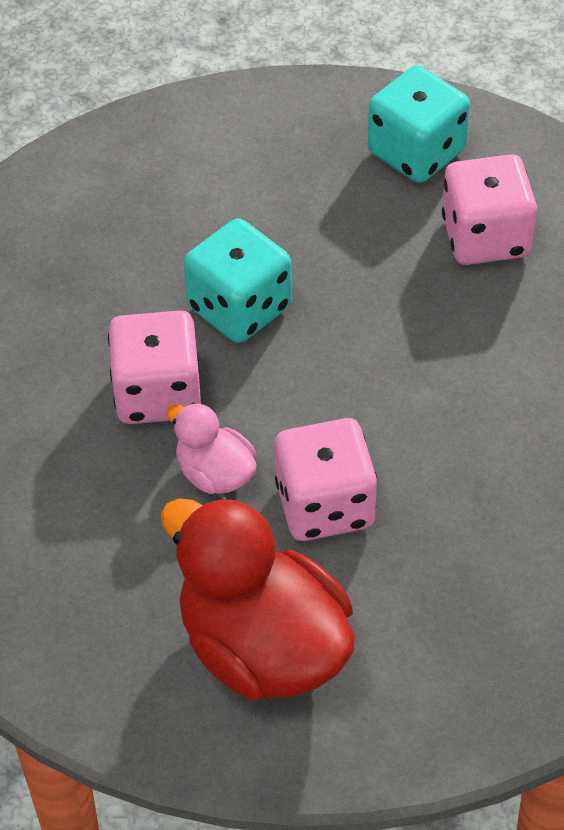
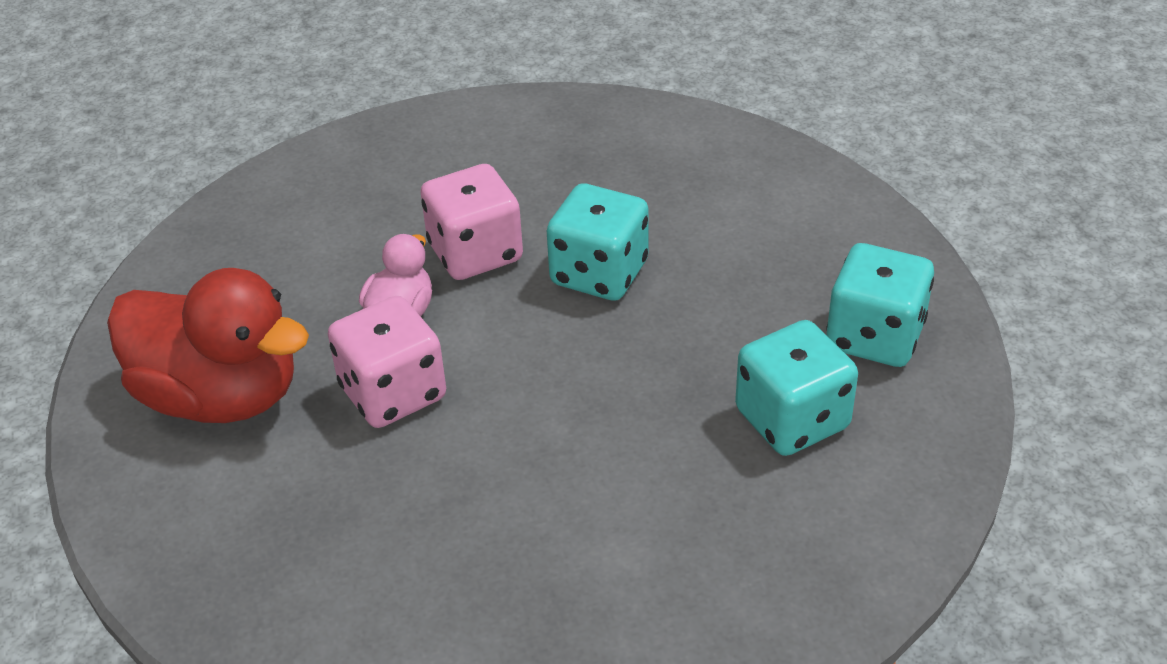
camera: 70 degrees right, 10 degrees down
(263, 647) = (221, 396): red duck -> red duck turned 90 degrees clockwise
(486, 237) = (792, 419): pink dice -> turquoise dice

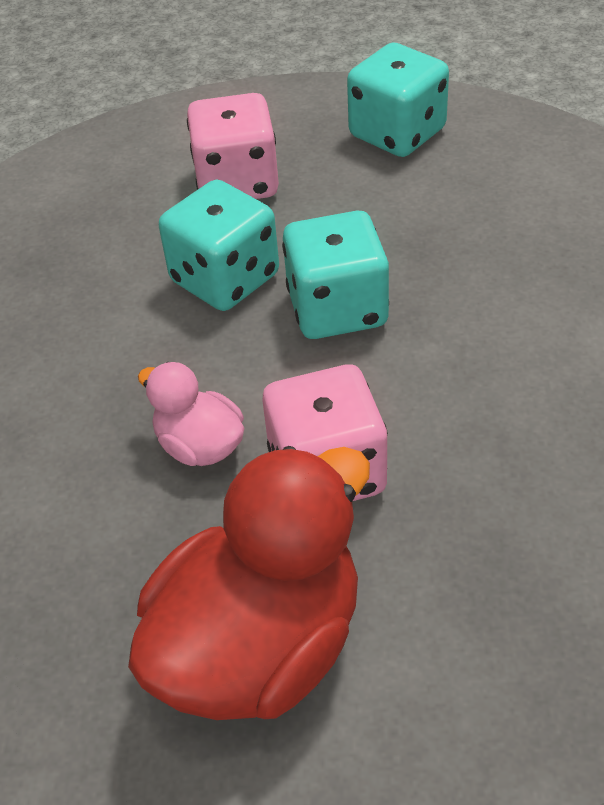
camera: 70 degrees left, 5 degrees up
(475, 253) = (137, 367): pink dice -> pink dice (237, 182)
(792, 419) = (476, 199): turquoise dice -> turquoise dice (337, 309)

